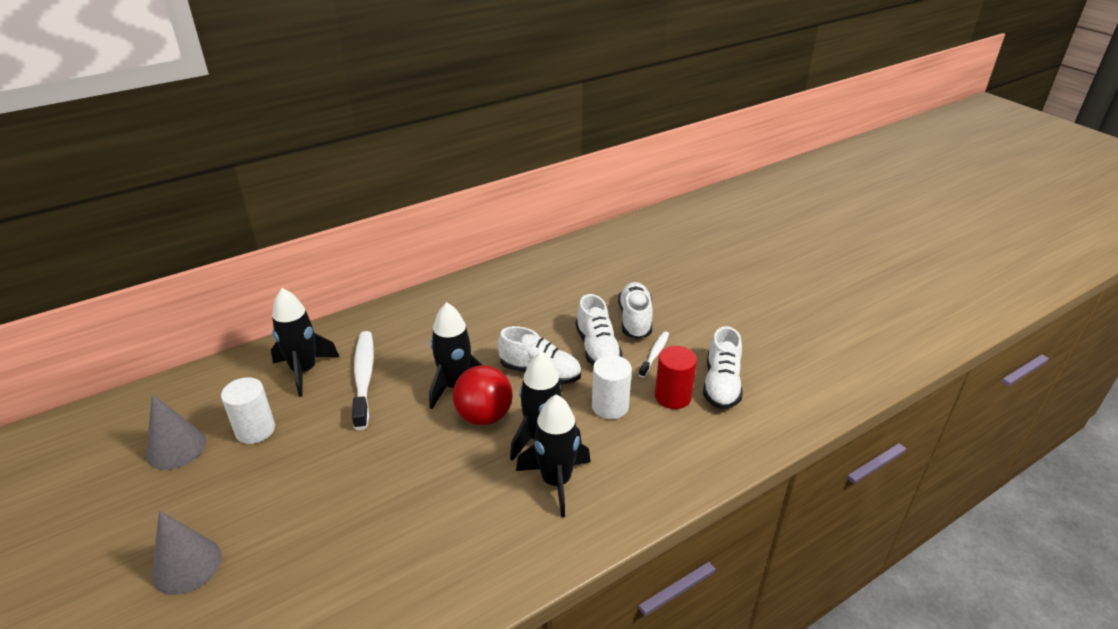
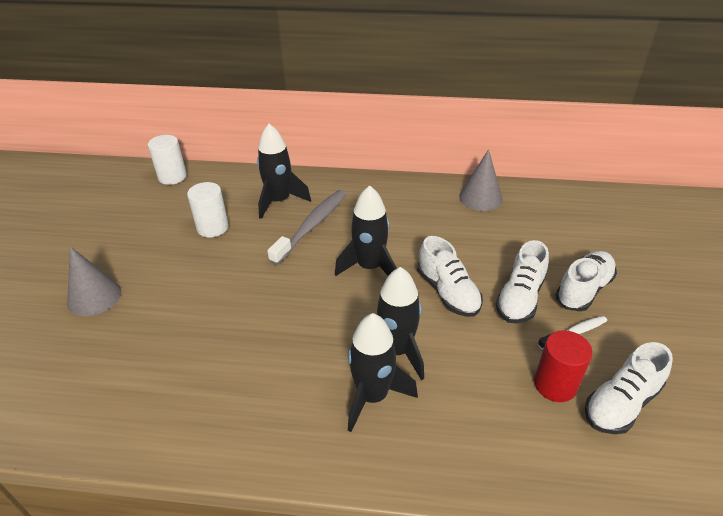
camera: 40 degrees right, 5 degrees up
(176, 448) = (161, 215): grey cone -> grey cone (480, 197)
(364, 378) = (312, 226): white toothbrush -> grey toothbrush
(484, 416) = (368, 304): red ball -> none
(610, 406) = (483, 358): white cylinder -> white cylinder (172, 177)

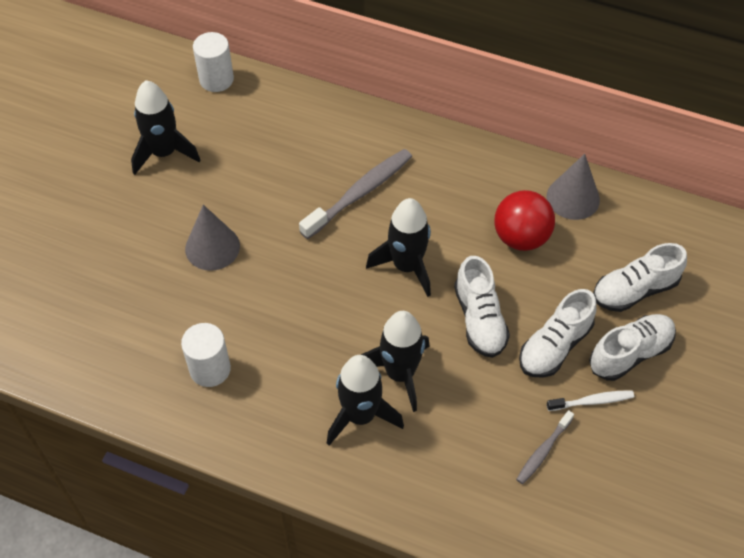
camera: 15 degrees right, 15 degrees up
(94, 297) = (113, 233): grey cone -> grey cone (212, 247)
(212, 227) = (249, 169): white cylinder -> white cylinder (210, 369)
(279, 201) = (332, 147): black rocket -> black rocket (164, 153)
(454, 229) = (521, 237): none -> red ball
(555, 384) = (543, 451): red cylinder -> grey toothbrush
(621, 403) = (598, 487): white shoe -> white shoe (635, 290)

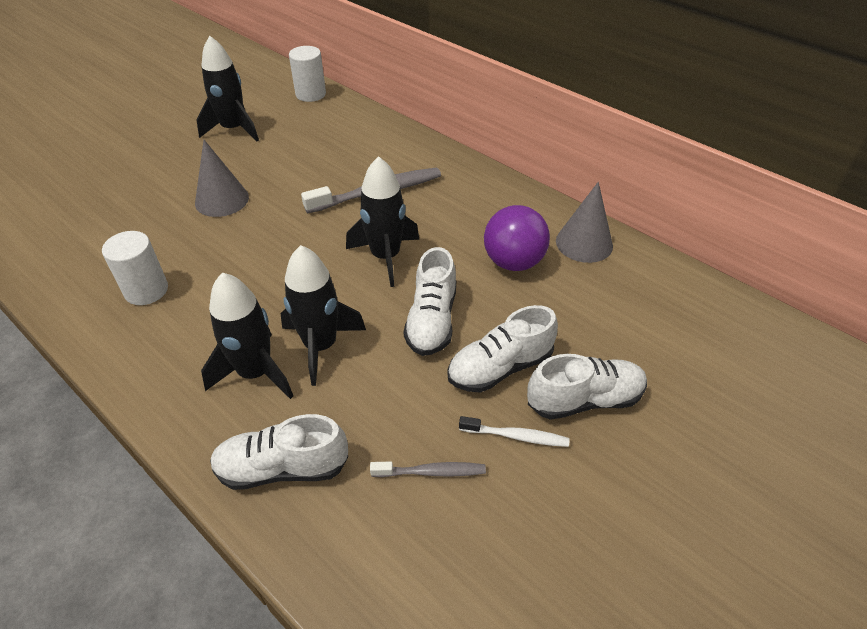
camera: 20 degrees right, 10 degrees down
(521, 237) = (513, 262): red ball -> purple ball
(543, 451) = (431, 472): grey toothbrush -> grey toothbrush turned 150 degrees counterclockwise
(635, 290) = (616, 339): white shoe -> white shoe (283, 468)

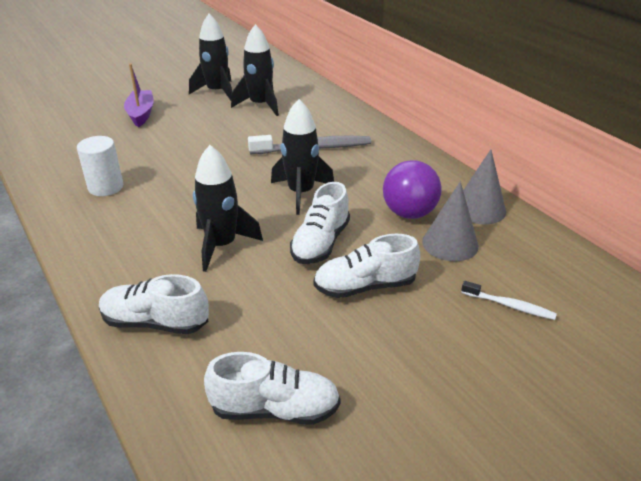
camera: 15 degrees right, 10 degrees down
(150, 176) = (141, 114): none -> purple boat
(222, 200) = (188, 137): grey cone -> grey cone (450, 243)
(256, 373) = (163, 255): black rocket -> black rocket (260, 105)
(310, 94) = (288, 76): white cylinder -> none
(431, 472) = (274, 349): grey toothbrush -> none
(516, 436) = (358, 338): white toothbrush -> white toothbrush (509, 305)
(584, 400) = (431, 323): white shoe -> white shoe (274, 409)

